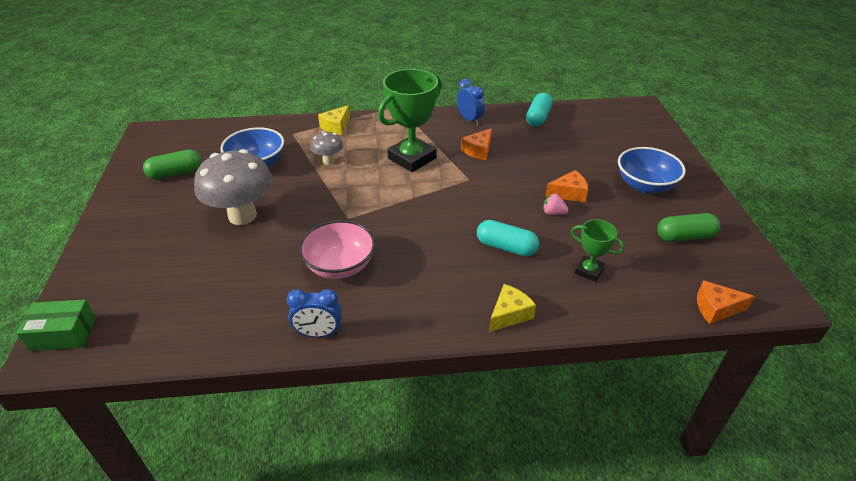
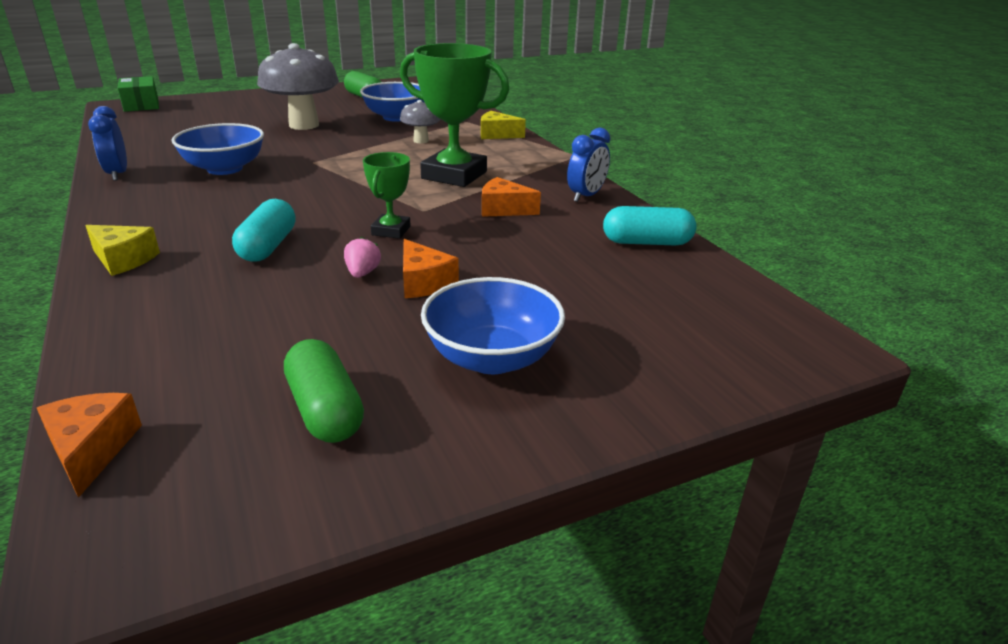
camera: 70 degrees right, 10 degrees down
(340, 266) = (225, 169): pink bowl -> blue bowl
(589, 271) = (214, 310): green trophy -> green trophy (391, 231)

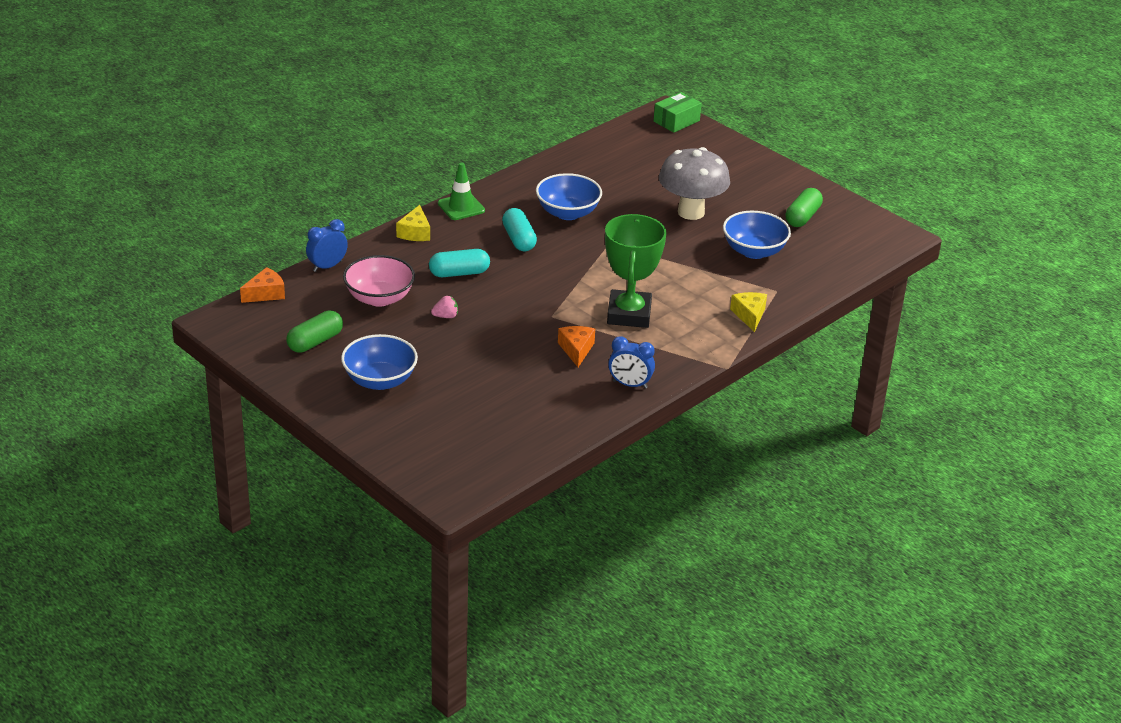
camera: 70 degrees right, 5 degrees up
(114, 219) = (461, 207): none -> green traffic cone
(117, 174) = (528, 177): blue clock -> blue clock (327, 266)
(258, 318) = (379, 298): none -> pink bowl
(391, 231) = (509, 311): green trophy -> none
(421, 141) = (699, 279): grey mushroom -> none
(424, 282) = (447, 341): orange cheese -> none
(646, 242) = (558, 421): turquoise capsule -> turquoise capsule (518, 239)

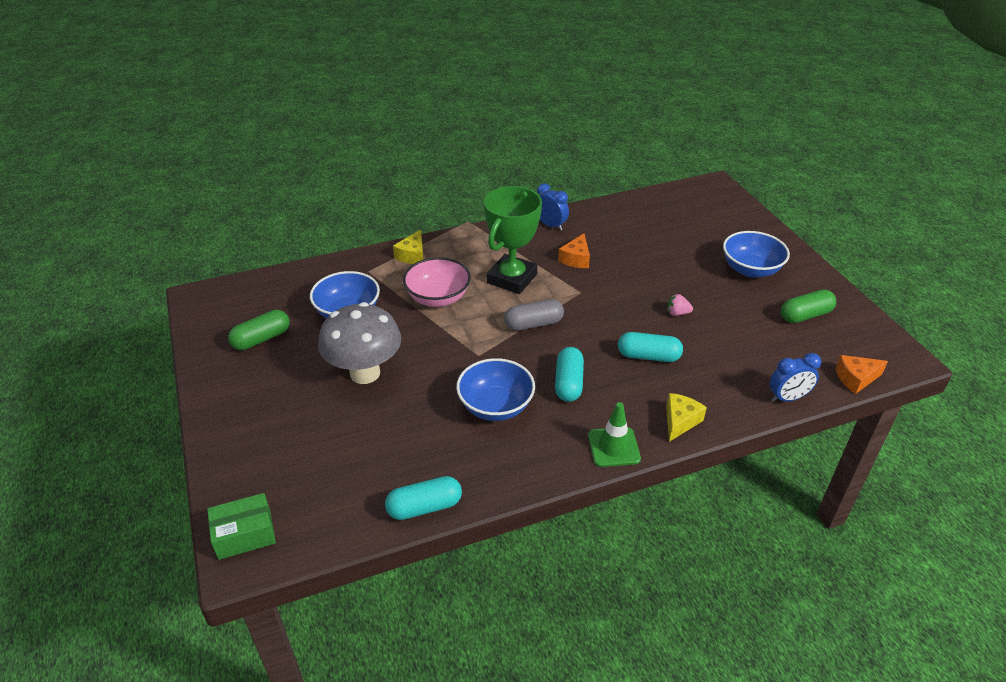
camera: 155 degrees left, 5 degrees up
(379, 298) = (737, 346): pink bowl -> pink bowl (438, 298)
(575, 153) = (424, 507): none -> turquoise capsule
(578, 277) = (533, 324): none -> grey capsule

